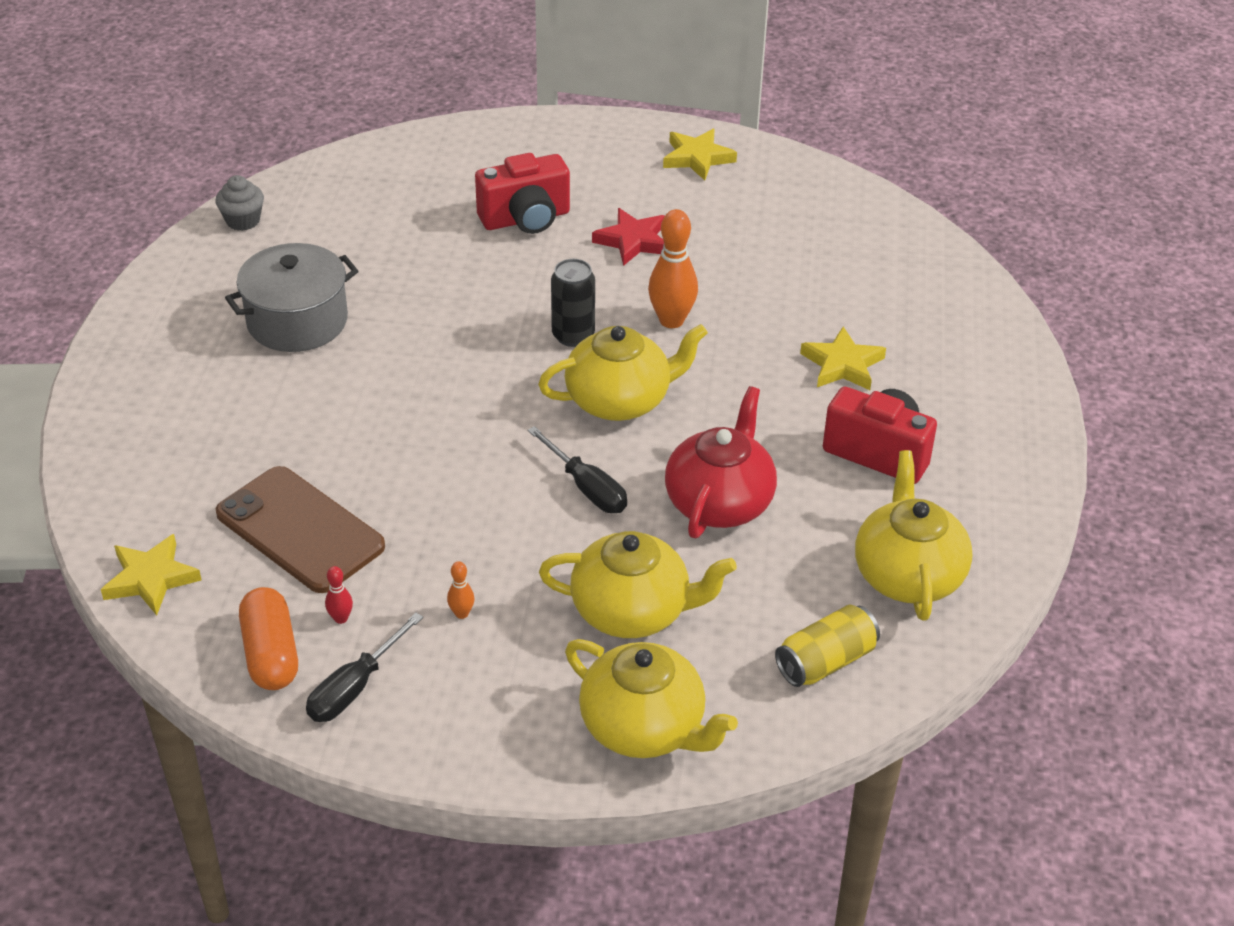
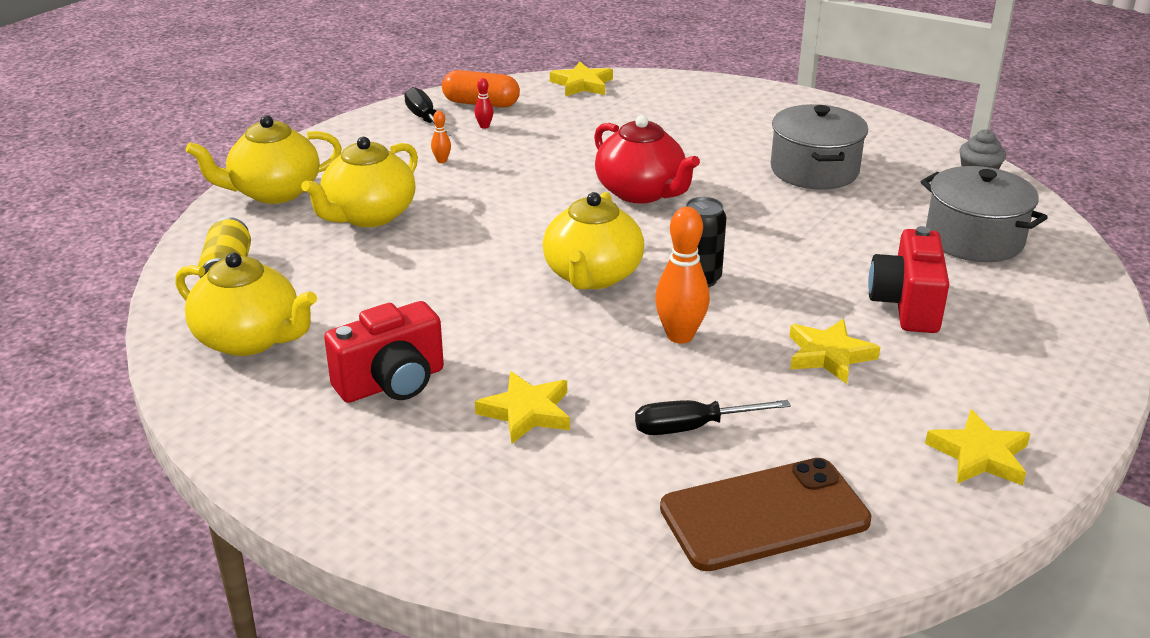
camera: 120 degrees right, 10 degrees down
(300, 530) = (577, 129): brown phone -> brown phone (764, 515)
(381, 204) = (974, 239): none -> grey pot
(587, 488) = (506, 233): black screwdriver -> black screwdriver (692, 427)
(633, 241) = (829, 355): red star -> yellow star
(719, 502) = (427, 282): red teapot -> red teapot (641, 192)

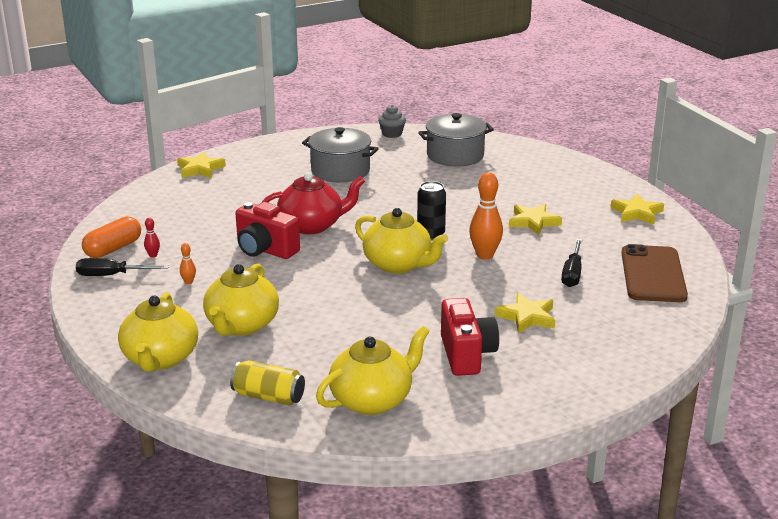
camera: 65 degrees left, 5 degrees down
(369, 215) = (242, 325): yellow teapot -> yellow teapot turned 45 degrees clockwise
(582, 84) = (131, 207): yellow star -> yellow star (200, 169)
(906, 305) = (503, 190): red camera -> red camera (265, 250)

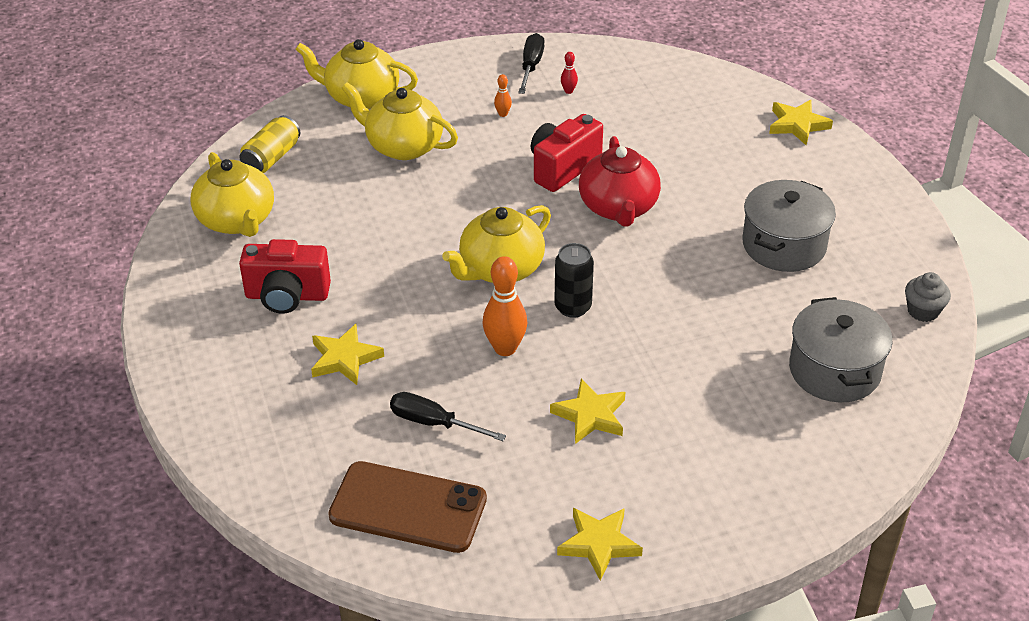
camera: 100 degrees right, 15 degrees up
(113, 249) = (590, 65): orange capsule -> none

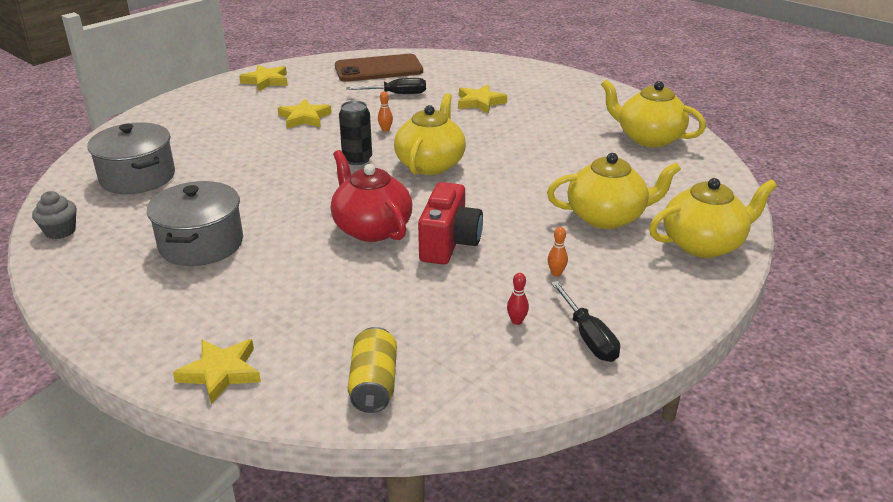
camera: 150 degrees right, 10 degrees down
(271, 157) = (692, 178): yellow can -> yellow can (374, 384)
(287, 296) = (554, 116): red camera -> none
(505, 348) = (385, 130): orange bowling pin -> orange bowling pin, size x0.47

